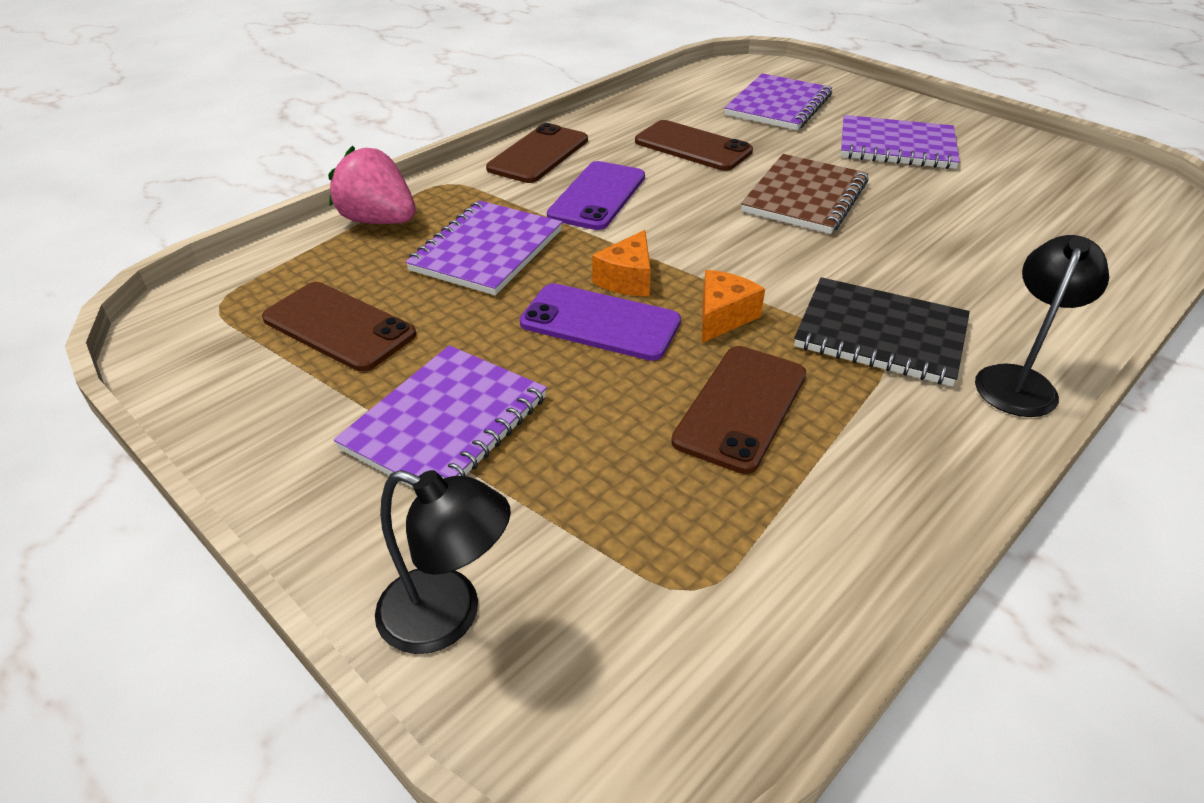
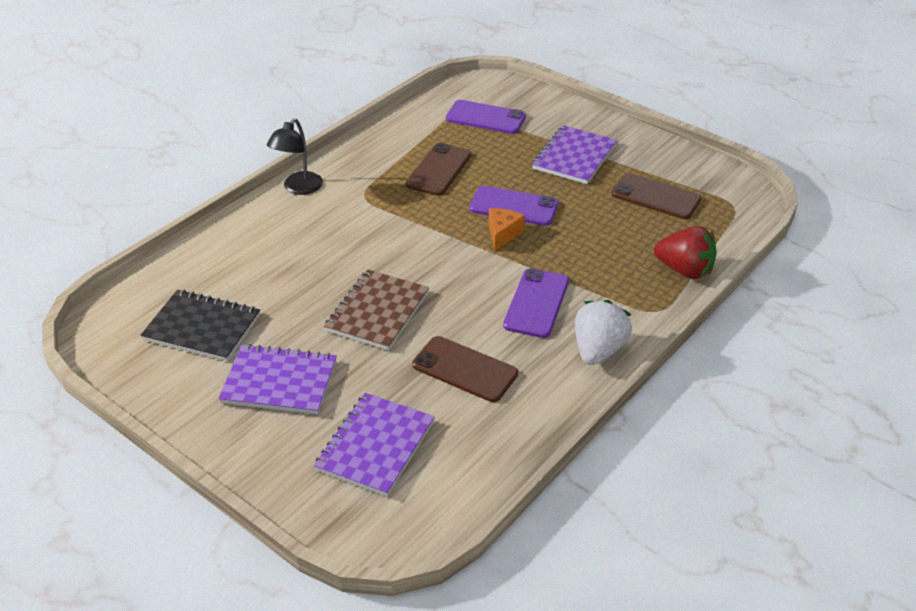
camera: 175 degrees right, 0 degrees up
(379, 221) = (684, 270): pink strawberry -> red strawberry
(448, 617) = (544, 103): black lamp -> none
(487, 250) = (597, 250): purple notebook -> none
(538, 154) = (598, 350): brown phone -> white strawberry
(625, 566) = (485, 118): none -> purple phone
(723, 317) = (445, 213): orange cheese -> none
(880, 334) = (359, 208): black notebook -> black notebook (202, 328)

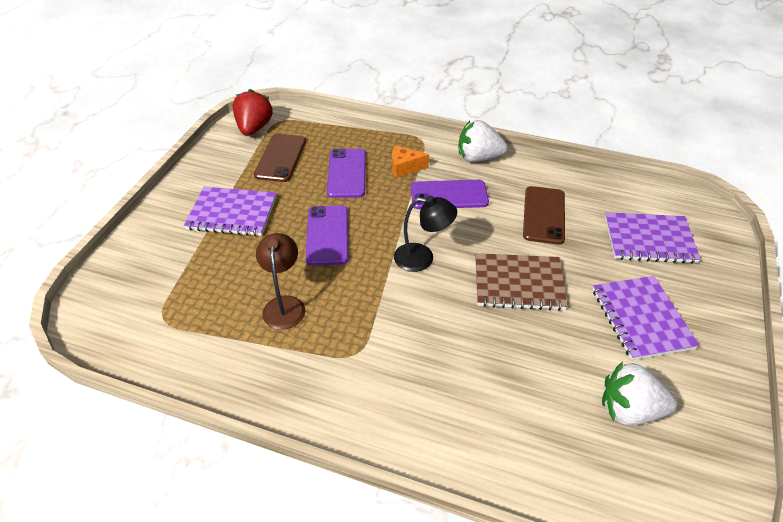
camera: 110 degrees left, 5 degrees up
(202, 328) = (629, 410): black notebook -> white strawberry
(298, 188) = (365, 424): black lamp -> black lamp (422, 258)
(439, 170) = (284, 305): brown phone -> brown lamp
(485, 118) = (169, 294): purple phone -> purple phone (347, 173)
(502, 234) = (371, 233): orange cheese -> orange cheese (405, 167)
(684, 270) = (369, 133): red strawberry -> red strawberry (254, 128)

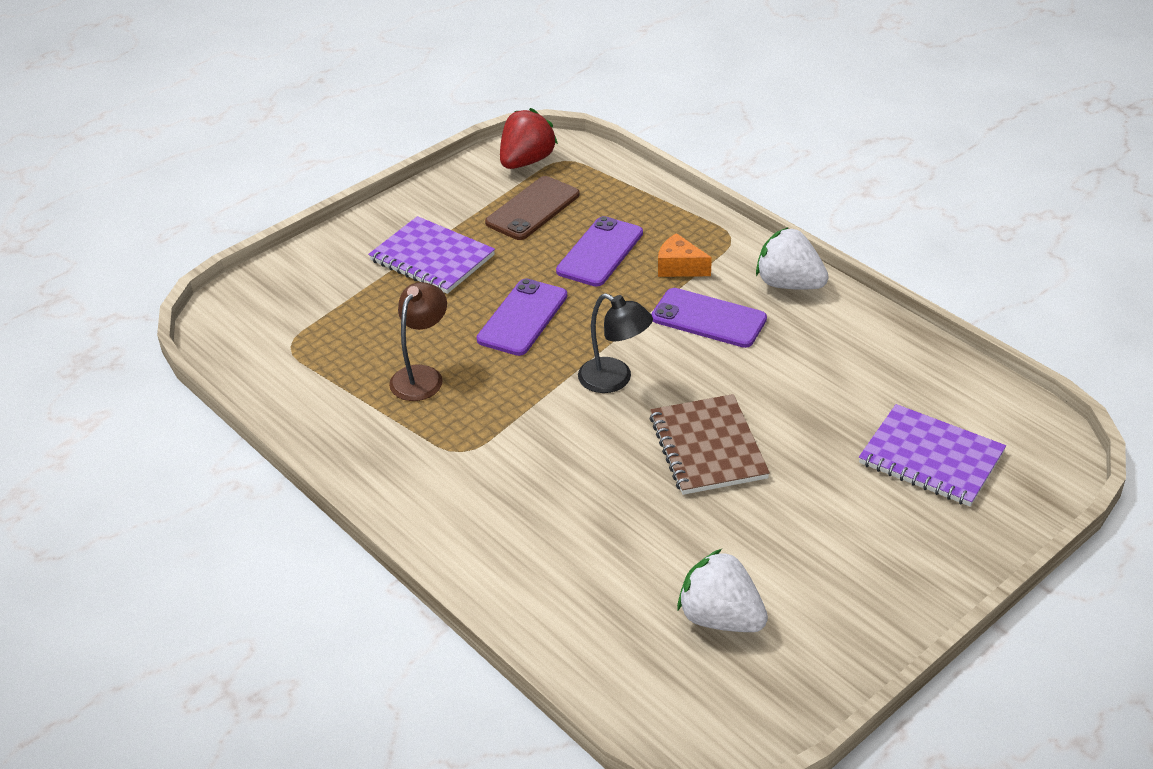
camera: 30 degrees right, 5 degrees down
(518, 283) = (708, 447): brown notebook -> brown notebook turned 45 degrees clockwise
(544, 215) = (813, 382): brown phone -> none
(641, 318) = (828, 538): purple notebook -> none

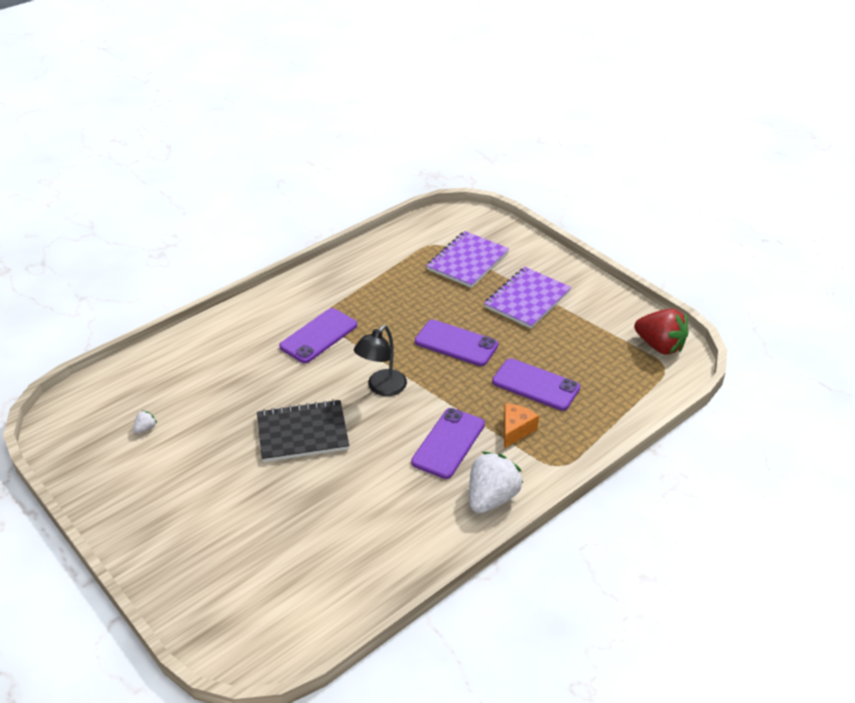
camera: 90 degrees right, 0 degrees up
(422, 376) = (398, 298): brown lamp -> none
(506, 451) = (319, 336): none -> purple phone
(533, 209) = (592, 349): brown phone -> none
(708, 447) = (302, 433): brown notebook -> black notebook
(720, 618) = (145, 428): white strawberry -> white strawberry, size x0.42
(931, 458) = (263, 564): purple notebook -> purple notebook (467, 261)

